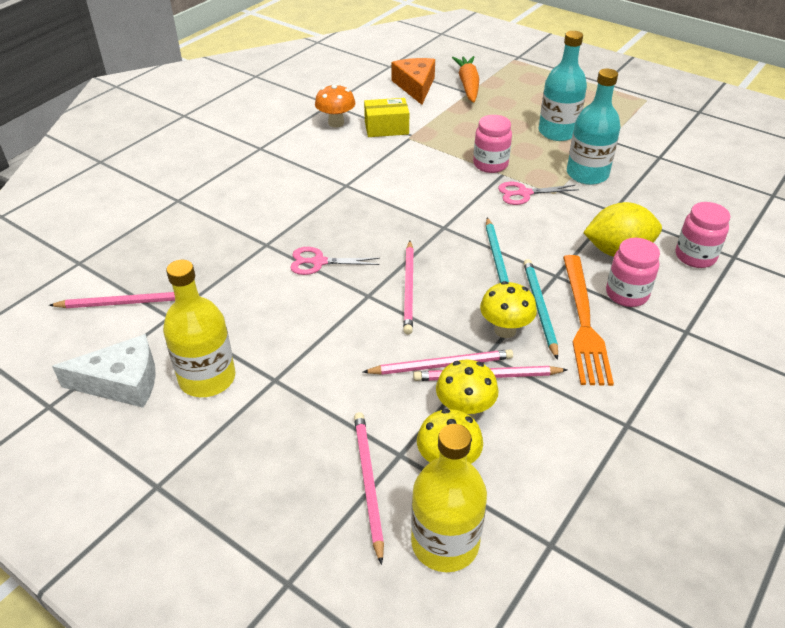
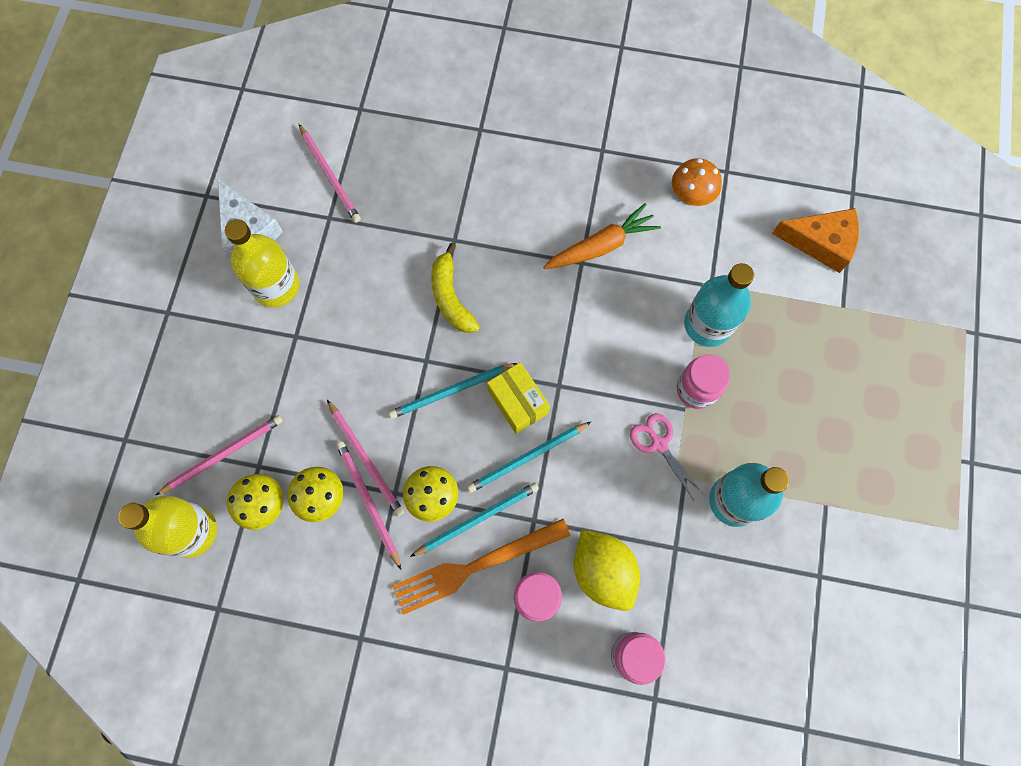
camera: 65 degrees right, 30 degrees up
(319, 262) = (451, 297): pink scissors -> yellow banana
(386, 128) = (710, 252): yellow box -> yellow box (518, 402)
(409, 288) = (451, 391): pink pencil -> turquoise pencil
(415, 86) = (821, 242): orange cheese -> orange cheese turned 45 degrees clockwise
(468, 85) = (860, 300): orange carrot -> orange carrot (601, 246)
(557, 132) = (809, 441): turquoise bottle -> turquoise bottle (707, 324)

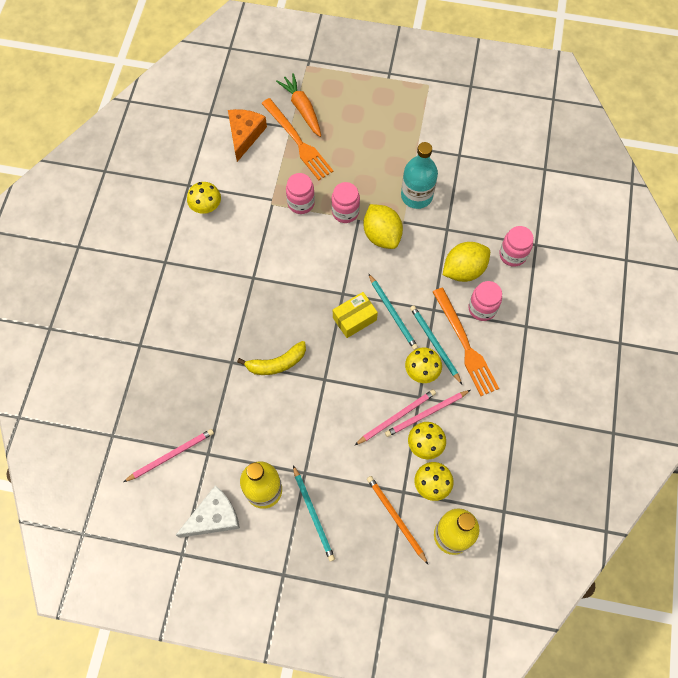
camera: 90 degrees left, 5 degrees down
(223, 454) = (396, 518): pink pencil -> orange pencil
(451, 391) = (347, 362): turquoise pencil -> turquoise pencil (313, 514)
(601, 246) = (241, 265): orange carrot -> orange carrot (302, 109)
(659, 444) = (382, 235): pink scissors -> yellow lemon
(690, 197) = (206, 208): orange mushroom -> yellow mushroom
(707, 324) = (301, 203): turquoise bottle -> pink jar
(817, 318) = (298, 141): none -> orange fork

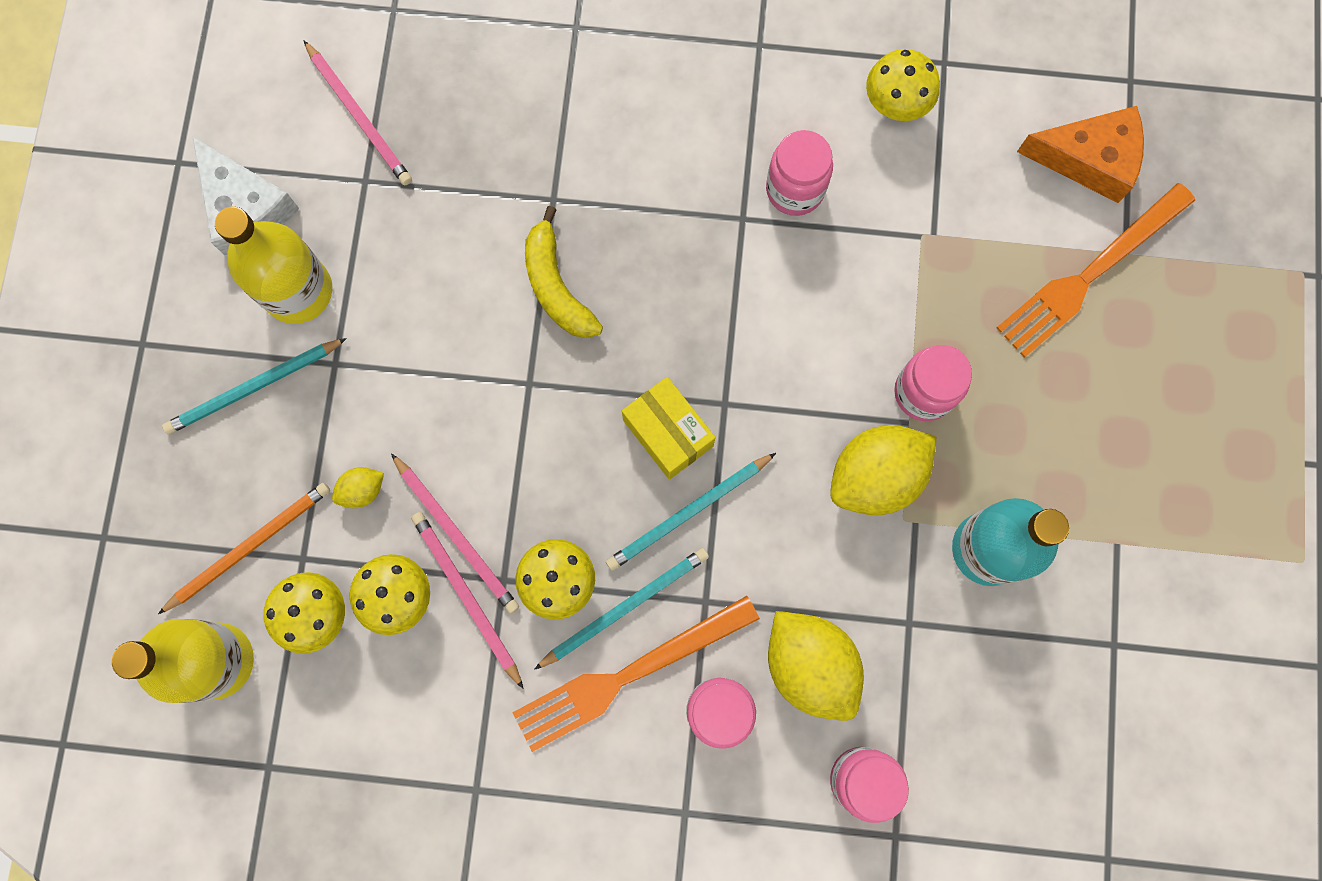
camera: 85 degrees right, 10 degrees up
(301, 203) = (933, 296): pink jar -> pink jar (794, 190)
(302, 109) = (1179, 274): orange carrot -> none
(371, 461) = (362, 490): none -> yellow lemon

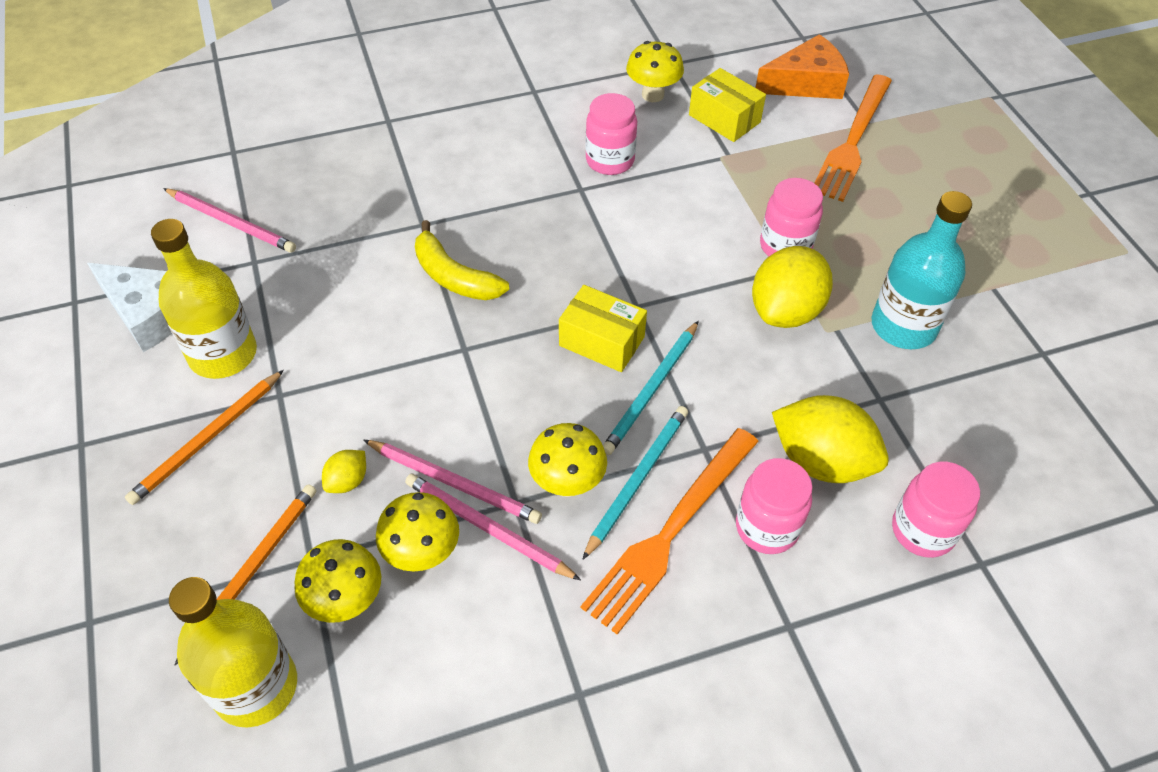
camera: 25 degrees left, 25 degrees down
(254, 387) = (207, 439): turquoise pencil -> orange pencil
(959, 178) = (724, 118): none -> yellow box

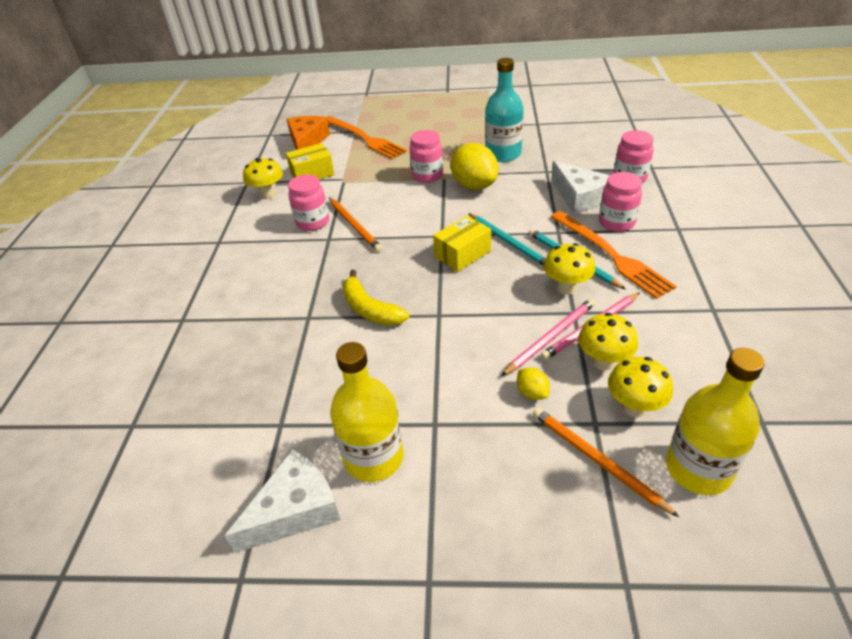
camera: 65 degrees left, 10 degrees down
(207, 439) = (461, 478): orange pencil -> orange pencil (354, 226)
(231, 223) = (223, 436): pink pencil -> none
(454, 276) = (370, 309): yellow banana -> yellow banana turned 75 degrees clockwise
(821, 461) = (579, 197): yellow lemon -> white cheese

